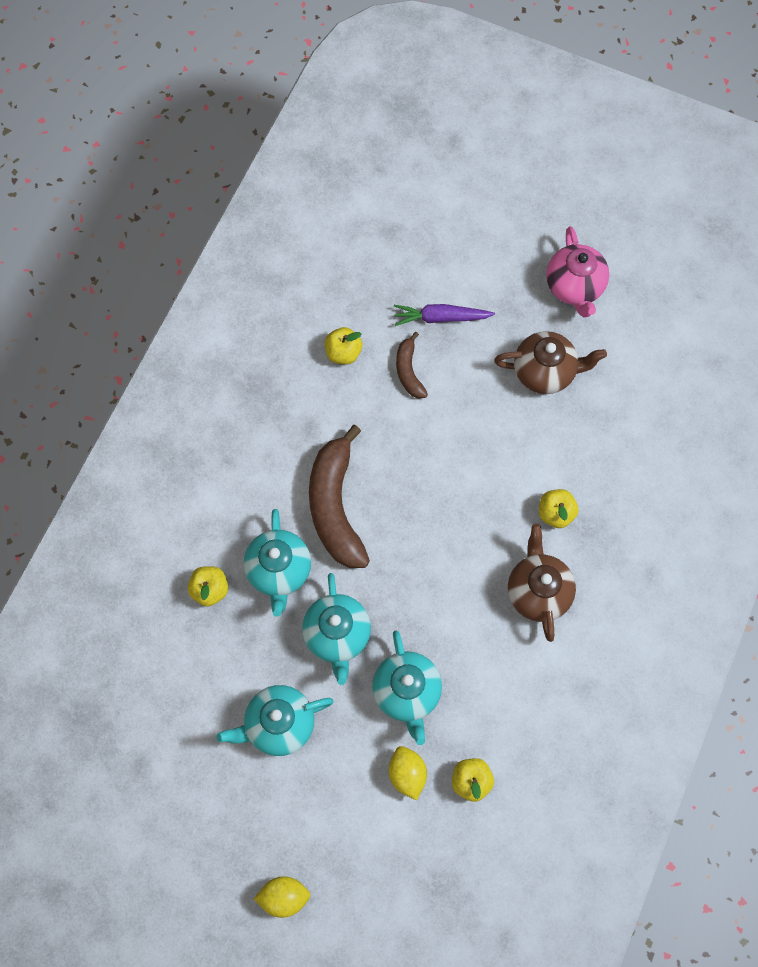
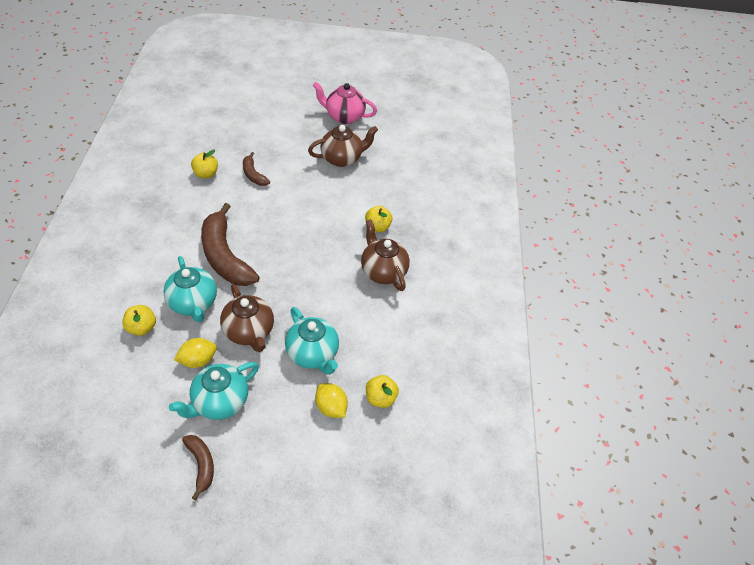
camera: 25 degrees left, 20 degrees down
(240, 799) = (201, 465): none -> brown banana
(284, 896) = (258, 528): yellow lemon -> yellow lemon (198, 360)
(337, 635) = (249, 332): turquoise teapot -> brown teapot
(440, 318) = (266, 145): purple carrot -> none
(574, 287) = (344, 116): pink teapot -> pink teapot turned 135 degrees clockwise

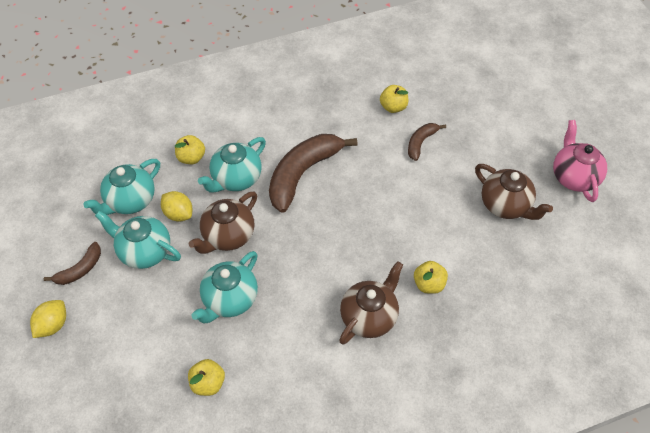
camera: 70 degrees right, 5 degrees up
(152, 395) = (130, 201): none -> turquoise teapot
(331, 407) = (178, 343): yellow lemon -> yellow lemon (53, 325)

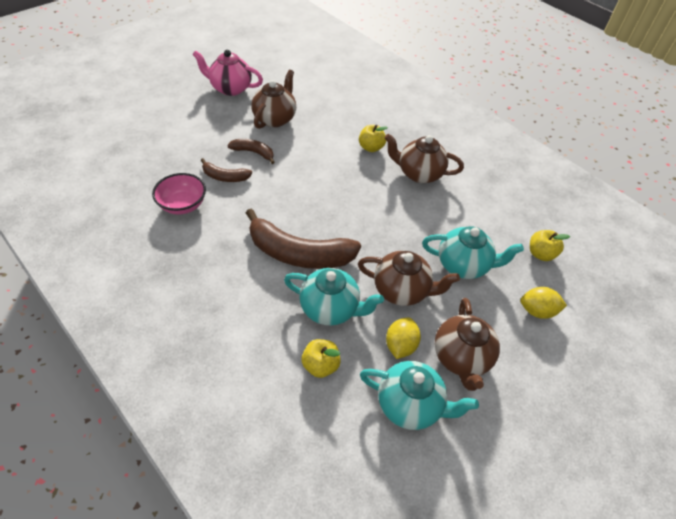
camera: 115 degrees left, 5 degrees down
(53, 325) = (589, 405): yellow lemon -> yellow lemon (537, 311)
(80, 269) = (519, 413): brown banana -> brown banana (253, 152)
(144, 251) = (461, 358): turquoise teapot -> brown teapot
(393, 107) = (183, 205): yellow apple -> pink bowl
(574, 177) = (230, 88): pink teapot -> pink teapot turned 45 degrees clockwise

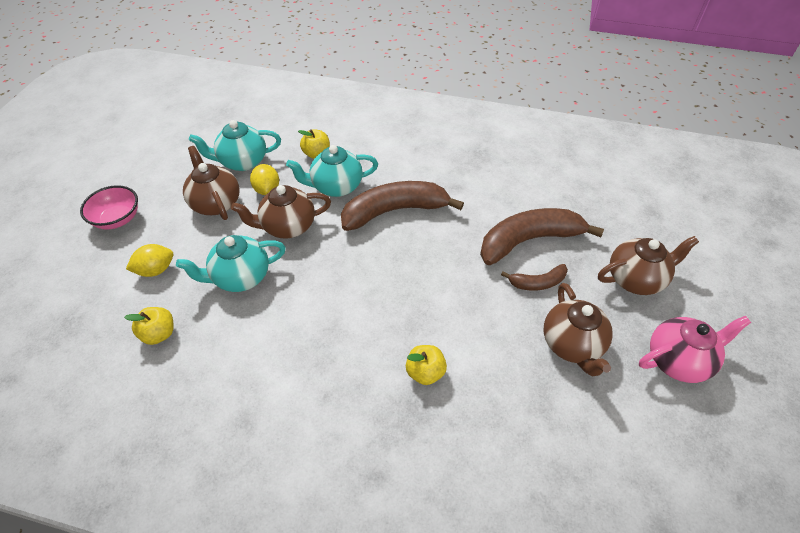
camera: 150 degrees right, 0 degrees up
(183, 205) = (527, 198): pink bowl -> pink bowl (117, 219)
(225, 177) = (529, 241): brown banana -> brown banana, size x2.00
(419, 174) = (341, 366): brown teapot -> brown teapot (635, 279)

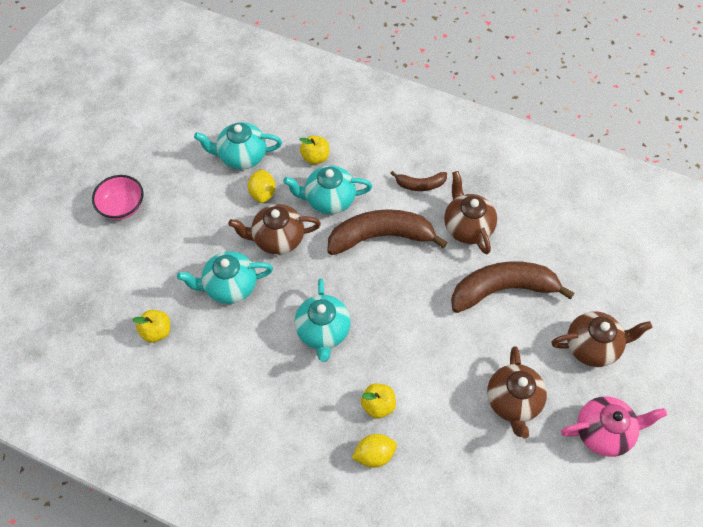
camera: 10 degrees right, 10 degrees up
(156, 270) = (155, 267): yellow lemon -> yellow lemon (374, 454)
(216, 203) = (213, 202): brown teapot -> brown teapot (467, 227)
(349, 306) = (323, 331): none -> turquoise teapot
(537, 282) = (498, 335): brown banana -> brown banana (420, 184)

